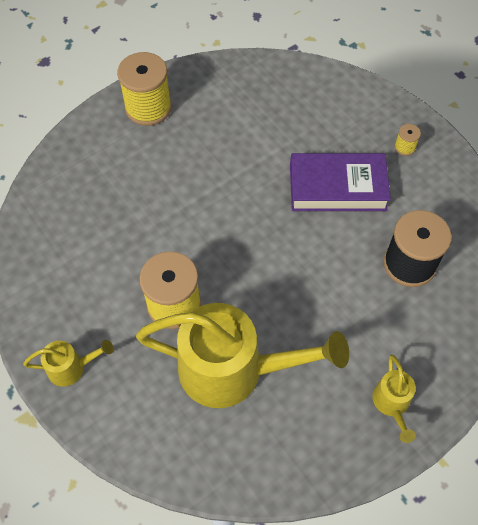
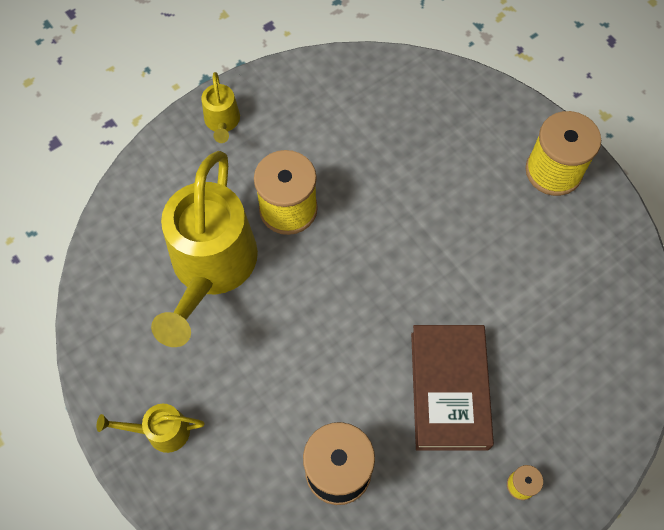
camera: 90 degrees right, 5 degrees up
(337, 187) = (449, 390): purple book -> brown book

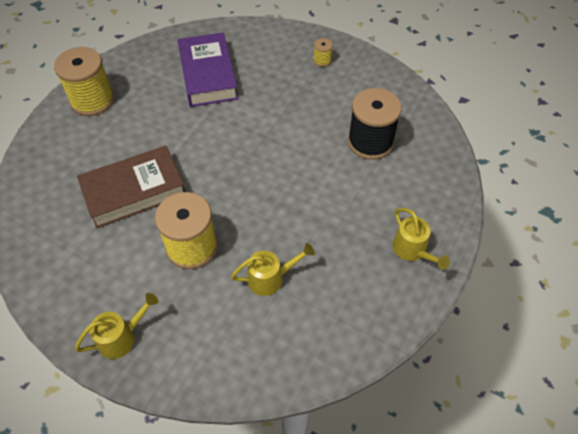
camera: 115 degrees left, 10 degrees down
(210, 269) = (271, 278): yellow watering can -> yellow watering can, size x0.45
(449, 390) = (285, 107): brown book -> brown book (134, 191)
(549, 317) = (208, 75): none -> purple book

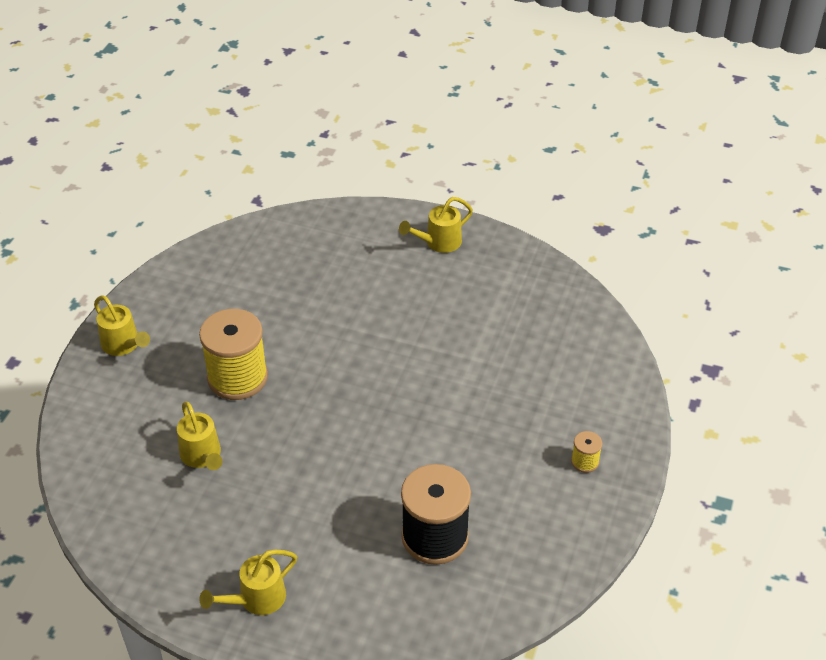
camera: 80 degrees right, 10 degrees down
(92, 100) = (438, 242): yellow spool -> yellow watering can
(134, 191) = (307, 312): brown book -> none
(208, 75) = (515, 340): purple book -> none

